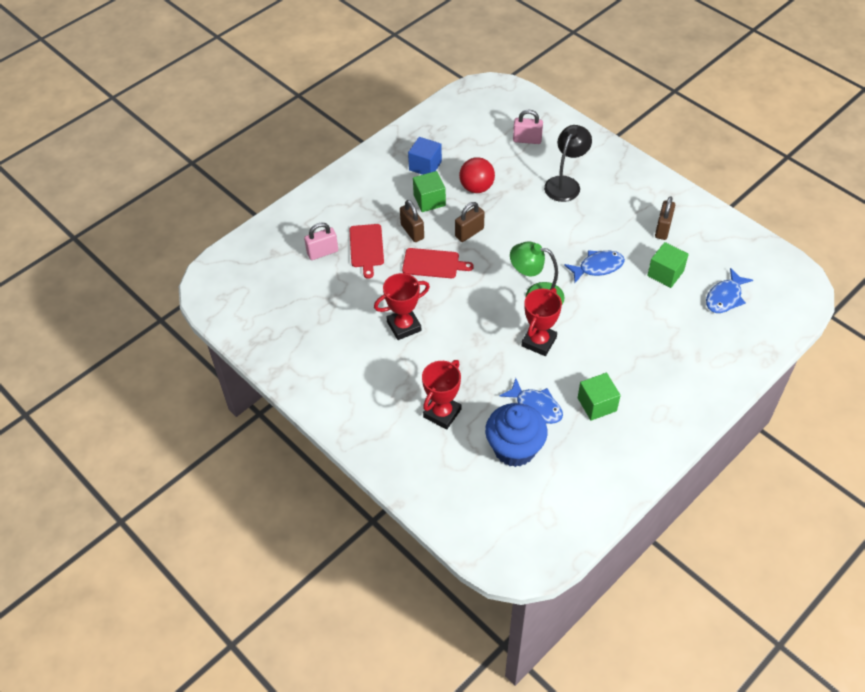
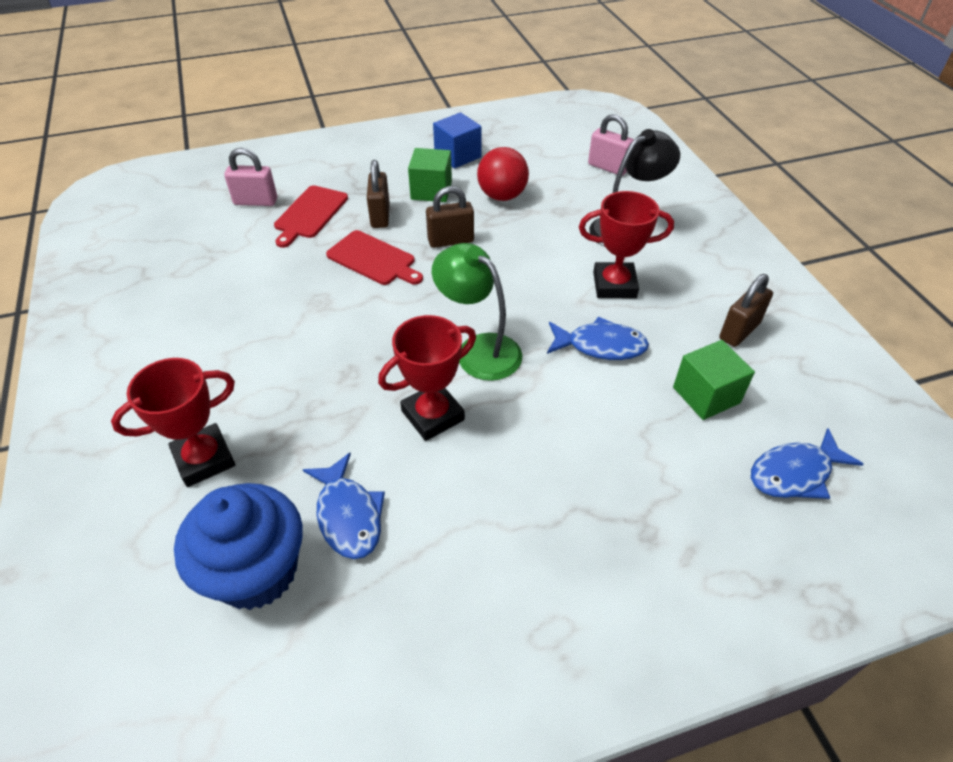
camera: 25 degrees right, 5 degrees down
(404, 326) = (267, 318): red trophy -> red trophy (614, 285)
(597, 404) = (449, 559): green cube -> none

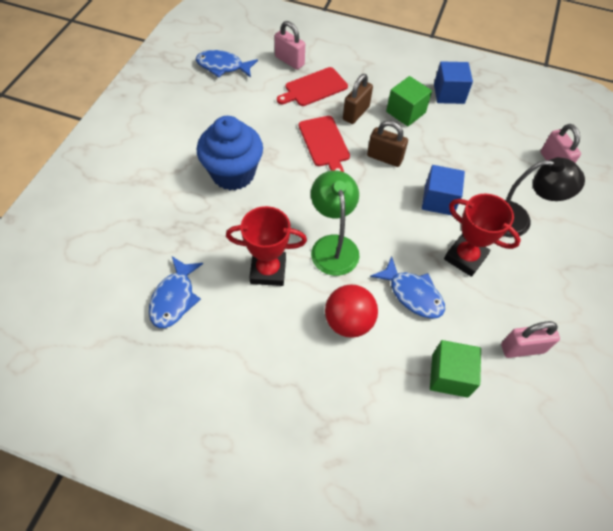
camera: 35 degrees right, 10 degrees up
(204, 459) = (133, 216): red trophy -> none
(256, 571) = (108, 297): blue cupcake -> blue cupcake (233, 173)
(502, 196) = (451, 143): red ball -> red ball (348, 322)
(541, 250) = (439, 200): none -> blue cube
(739, 331) = (522, 348): brown padlock -> pink padlock
(794, 473) = (455, 469): blue fish -> blue fish (223, 66)

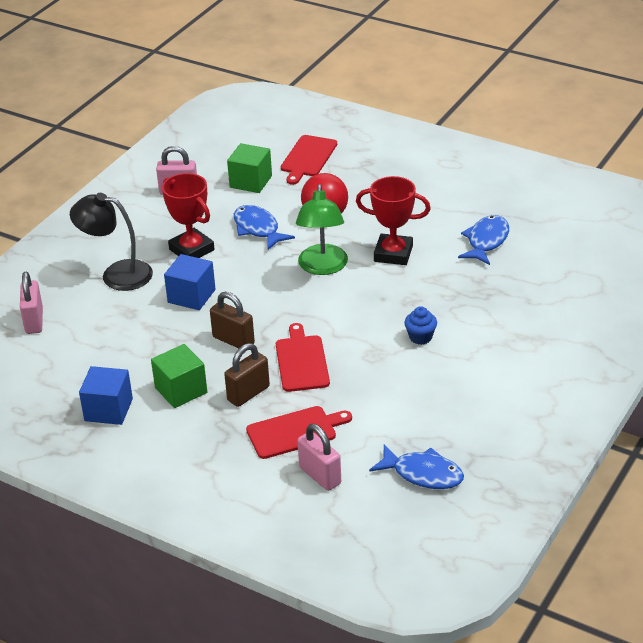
camera: 165 degrees left, 20 degrees down
(233, 173) = (420, 337): blue cupcake -> blue cupcake, size x0.43
(398, 433) = (307, 158): none -> red cutting board

